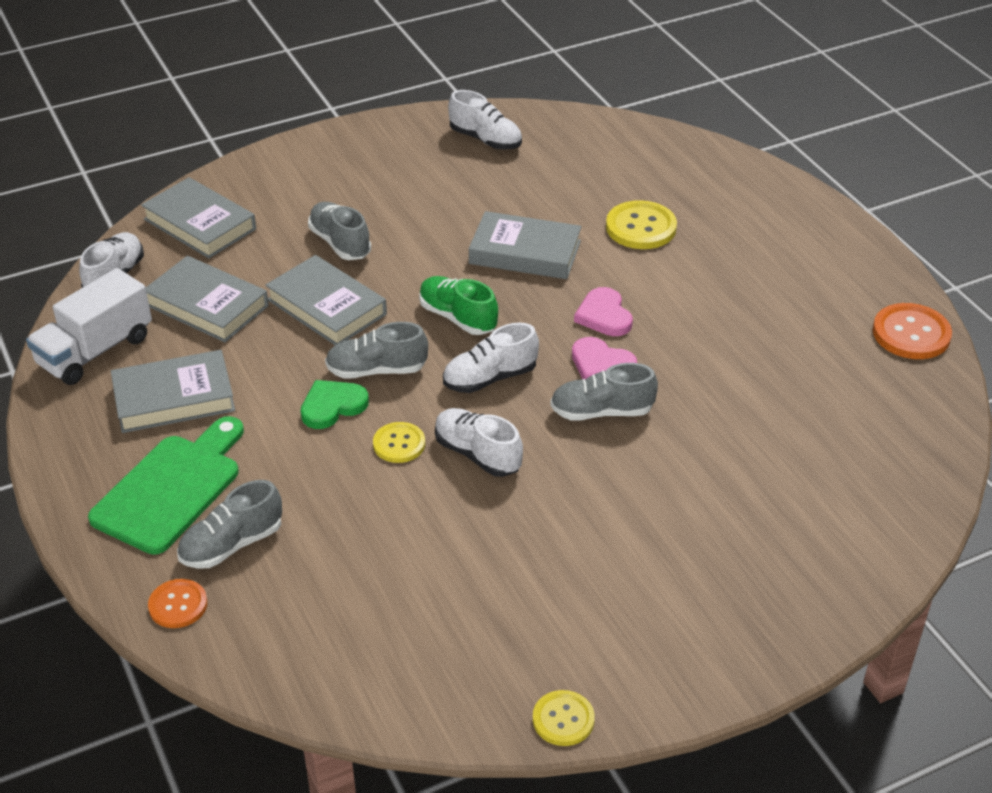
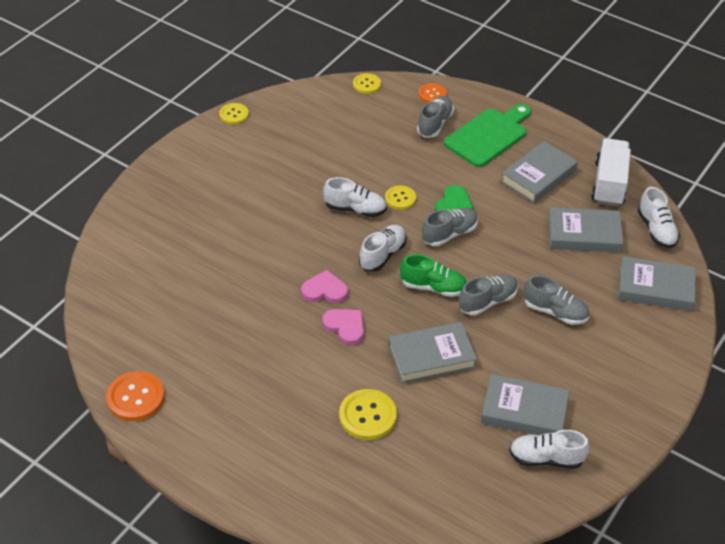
camera: 150 degrees right, 5 degrees up
(171, 488) = (488, 135): green cutting board -> green cutting board turned 135 degrees counterclockwise
(270, 680) = (367, 84): none -> yellow button
(326, 307) = (516, 262): grey book -> grey book (524, 411)
(602, 412) = (305, 260): grey shoe -> grey shoe (487, 301)

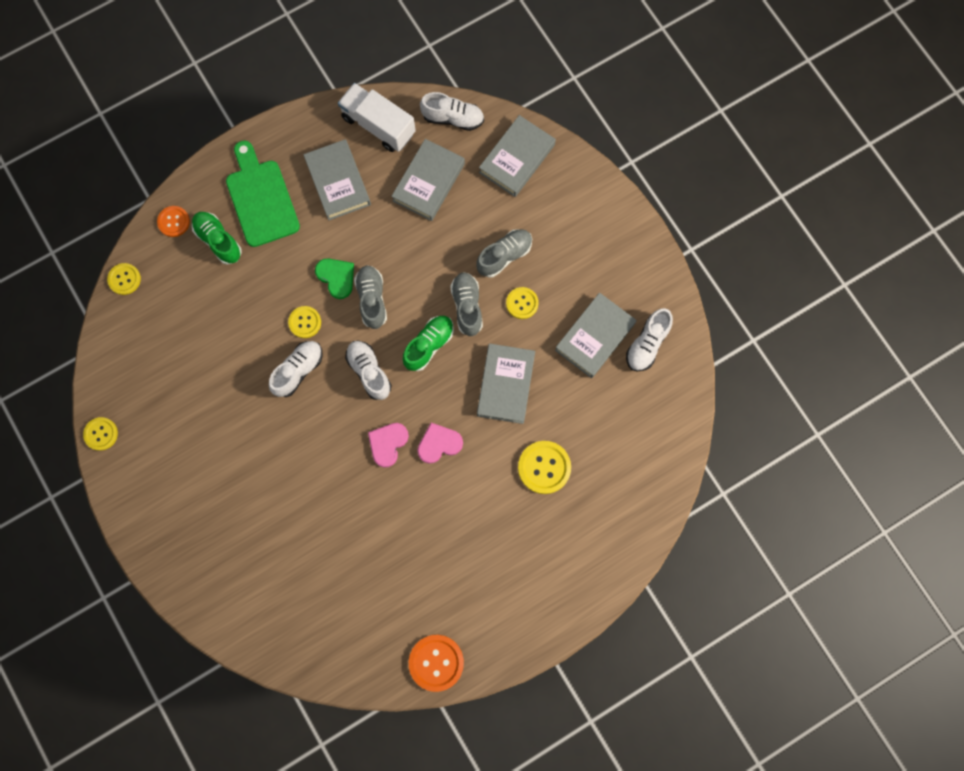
camera: 65 degrees left, 30 degrees up
(435, 124) = (218, 241): grey shoe -> green shoe
(518, 341) = (522, 303): none -> yellow button

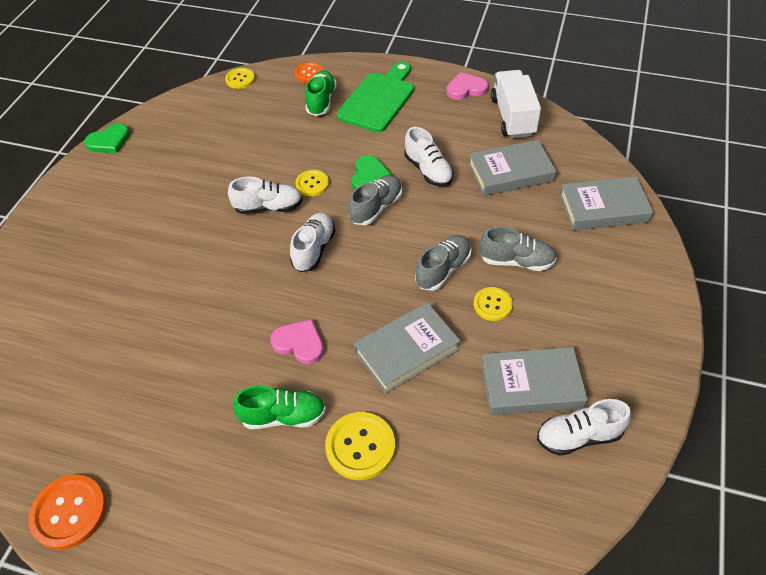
camera: 50 degrees right, 25 degrees down
(101, 434) = (109, 141): yellow button -> green heart
(338, 182) = (442, 126): grey book -> none
(388, 443) = (263, 307): pink heart -> pink heart (466, 88)
(429, 345) = (380, 270): green shoe -> green shoe (283, 416)
(453, 118) = (577, 150): white shoe -> white shoe (428, 170)

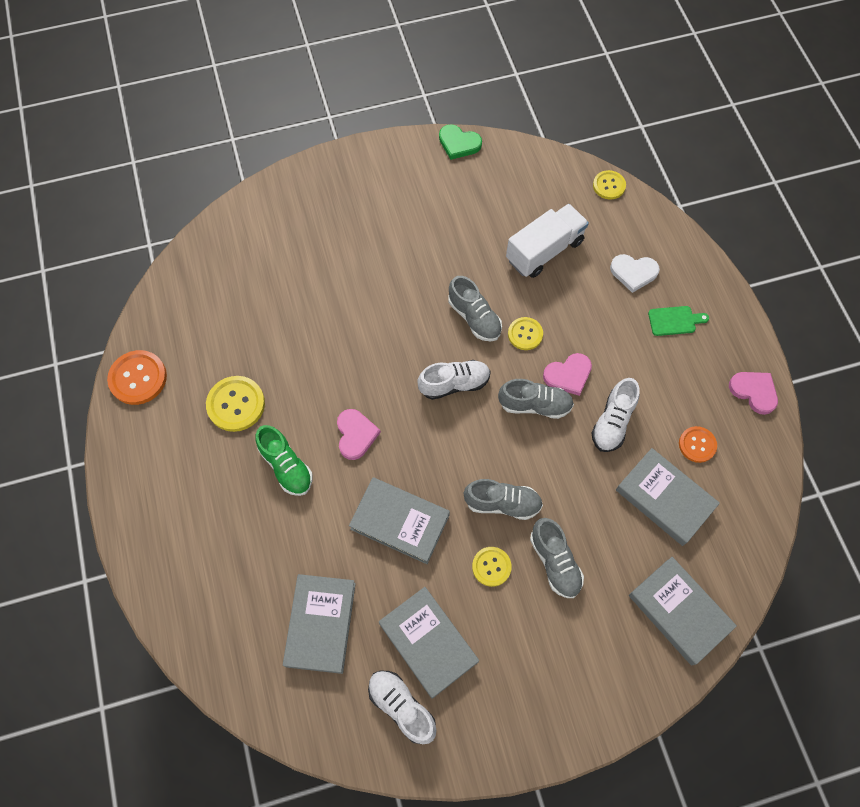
camera: 55 degrees right, 15 degrees up
(268, 207) = (474, 317): white shoe -> grey shoe
(309, 73) = (662, 237): orange button -> orange button (697, 445)
(321, 101) = (633, 273): green shoe -> white heart
(360, 446) = (294, 539): yellow button -> yellow button (236, 404)
(369, 176) = (568, 375): green heart -> pink heart
(378, 99) = (674, 321): green cutting board -> green cutting board, size x0.49
(460, 466) = (321, 624): none -> grey book
(513, 117) = (746, 459): white truck -> white truck (544, 251)

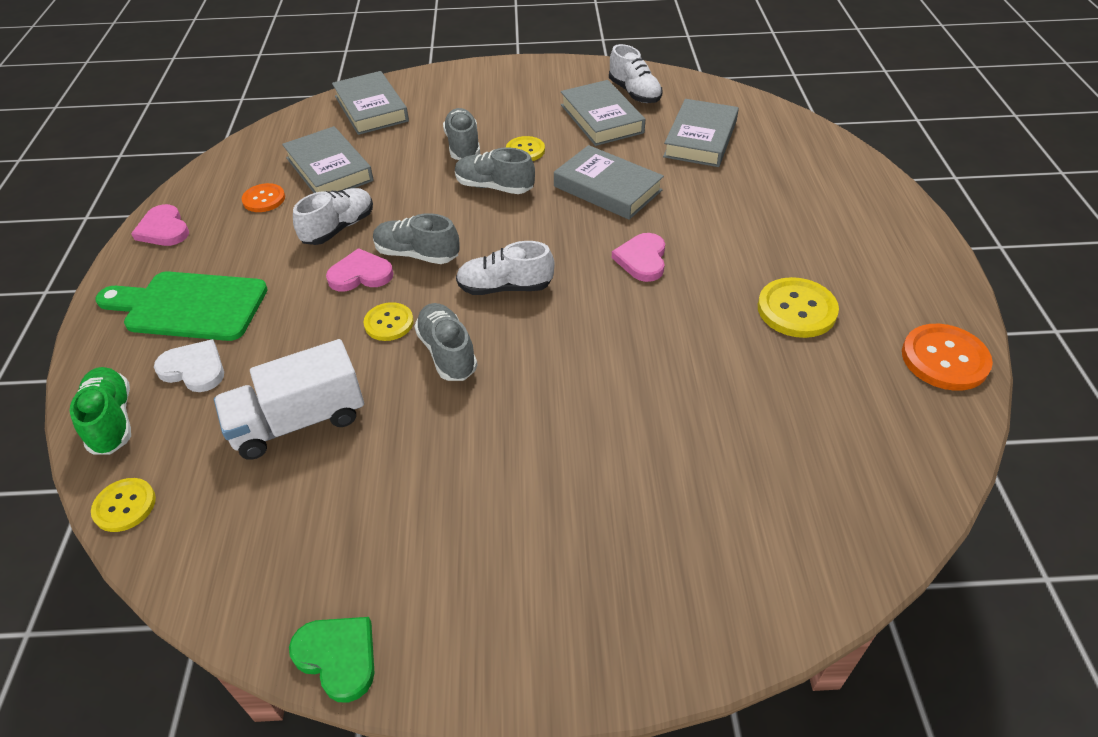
camera: 165 degrees left, 20 degrees down
(286, 466) = (730, 245): green shoe -> green shoe (112, 421)
(674, 321) = (189, 306): green cutting board -> green cutting board, size x2.06

